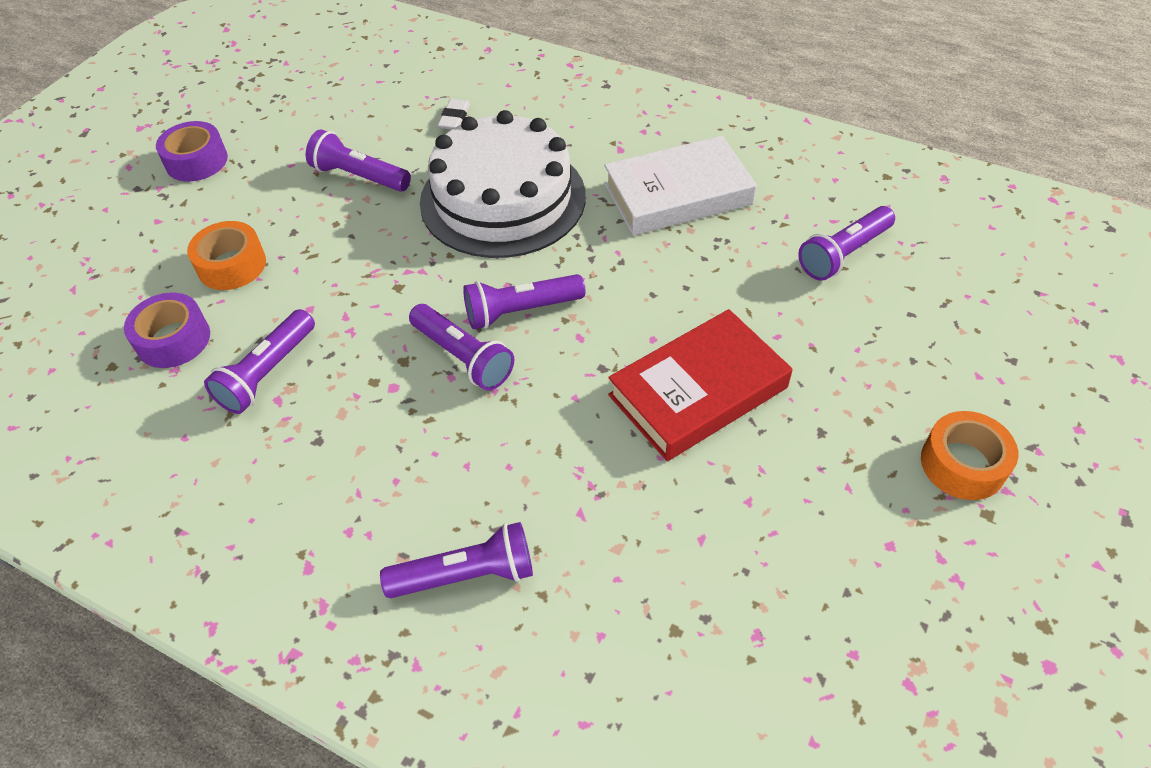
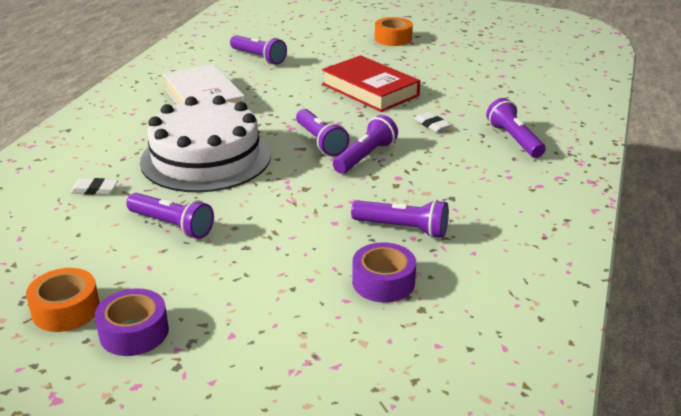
camera: 100 degrees left, 20 degrees down
(232, 265) = (291, 271): orange tape -> orange tape (66, 310)
(359, 176) = (172, 225): purple flashlight -> purple flashlight turned 75 degrees counterclockwise
(547, 459) = (432, 125): none -> white eraser

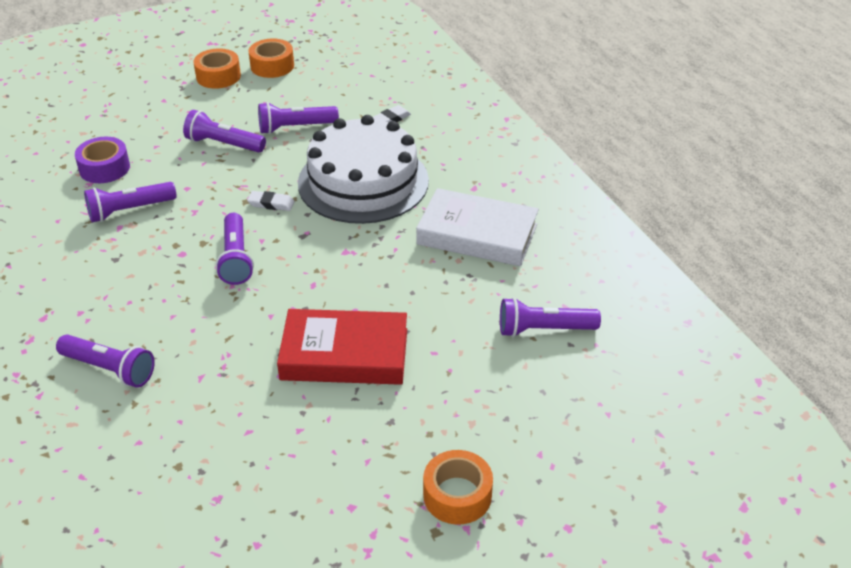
camera: 135 degrees right, 10 degrees up
(134, 332) = (218, 76): purple tape -> orange tape
(320, 141) = (297, 251): purple flashlight -> purple flashlight (224, 144)
(432, 125) = (216, 339): white eraser -> white eraser (271, 204)

